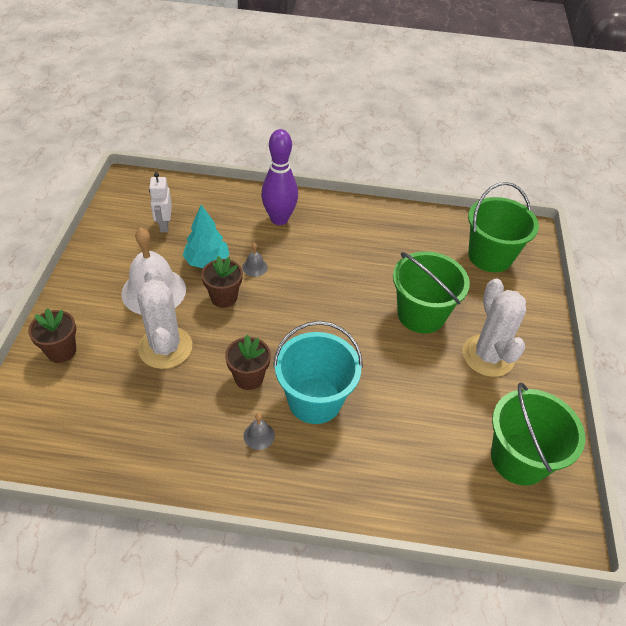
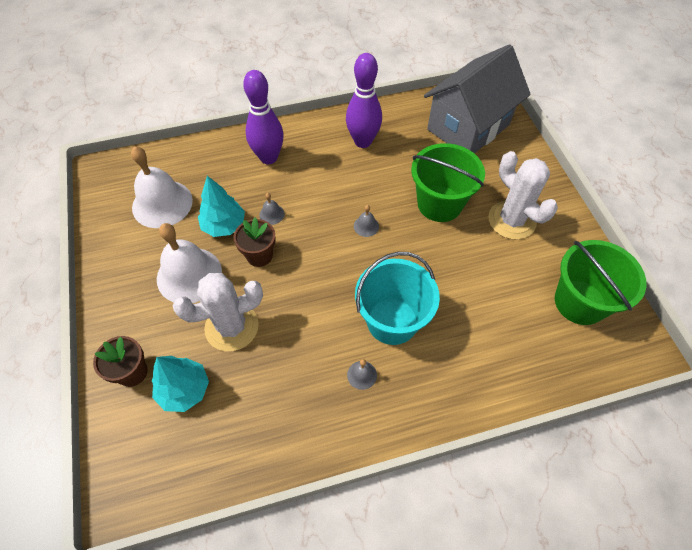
camera: 20 degrees left, 10 degrees up
(95, 383) = (184, 390): none -> turquoise tree
(164, 225) = (162, 203): white robot -> white bell
(165, 347) = (231, 327): white cactus -> white cactus turned 75 degrees counterclockwise
(249, 378) = (324, 324): brown flower pot -> none
(337, 308) = (366, 226): none -> grey bell
(376, 234) = (363, 141): none -> purple bowling pin
(490, 256) = (468, 127): green bucket -> grey house

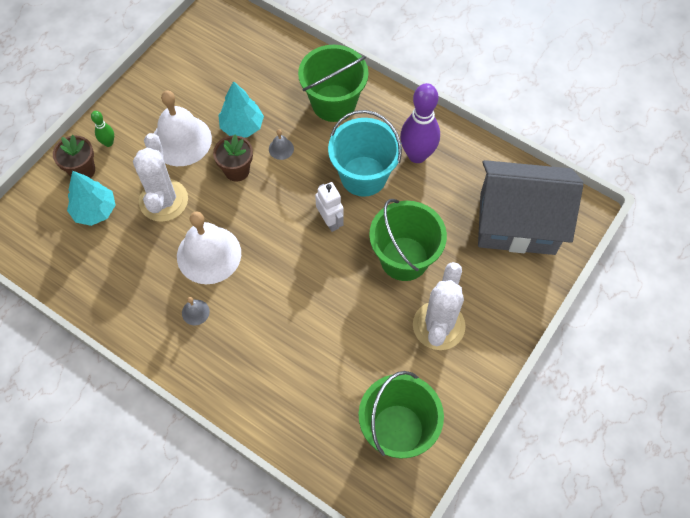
camera: 50 degrees right, 5 degrees up
(129, 331) = (108, 143): none -> green bowling pin
(162, 203) = (225, 72): white bell -> white bell (209, 254)
(231, 327) = (163, 200): white cactus -> white cactus turned 60 degrees clockwise
(268, 158) = (334, 103): purple bowling pin -> green bucket
(366, 226) = (330, 221): grey bell -> white robot
(392, 321) = (258, 301): turquoise bucket -> turquoise bucket (363, 176)

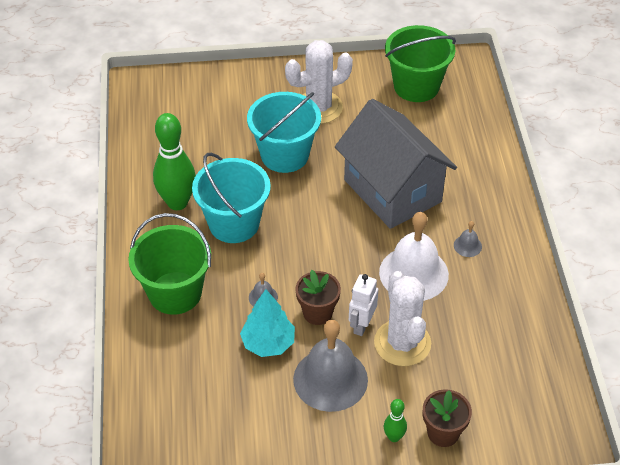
camera: 130 degrees left, 15 degrees down
(95, 211) = (467, 386): turquoise tree -> none
(163, 200) = (402, 343): white cactus -> white cactus turned 60 degrees counterclockwise
(181, 140) = (330, 379): white bell -> grey bell
(330, 221) = (299, 218): white robot -> white robot (361, 325)
(404, 258) = (284, 155): green bucket -> turquoise bucket
(417, 155) = (177, 202): purple bowling pin -> green bowling pin
(517, 223) = (185, 111): grey house -> grey house (392, 191)

